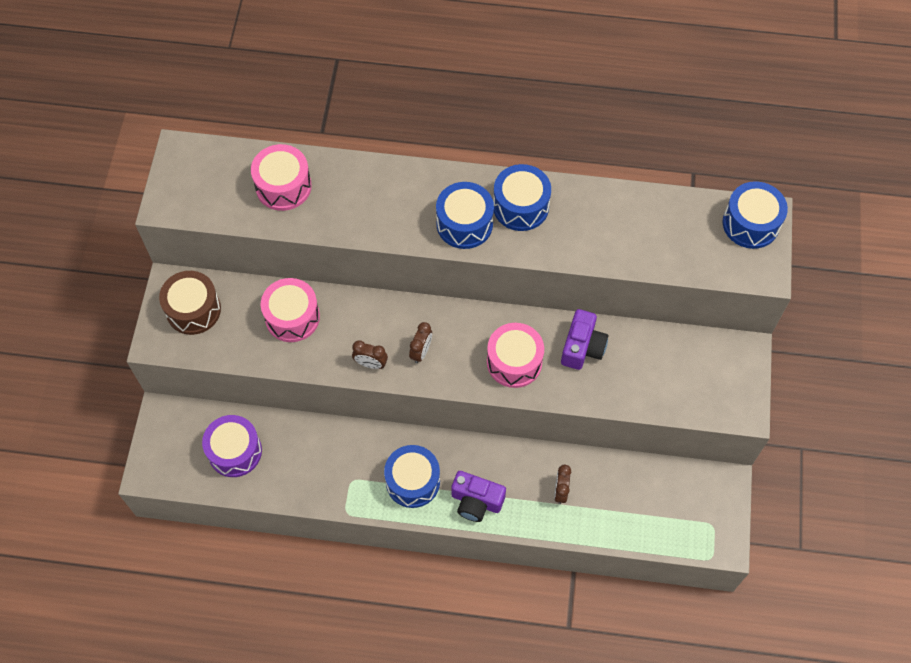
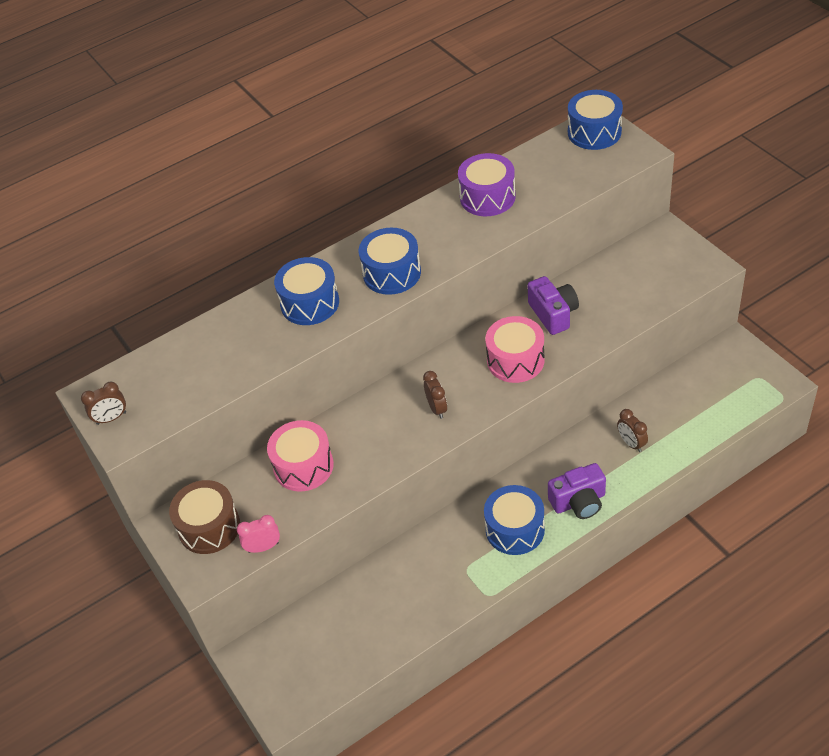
camera: 35 degrees left, 15 degrees down
(211, 356) = (263, 547): none -> pink clock
(235, 451) = (343, 631): purple drum -> purple drum (487, 197)
(283, 186) = (213, 353): pink drum -> none
(371, 364) = (406, 447): brown clock -> brown clock (111, 418)
(520, 206) = (421, 233): blue drum -> blue drum (310, 303)

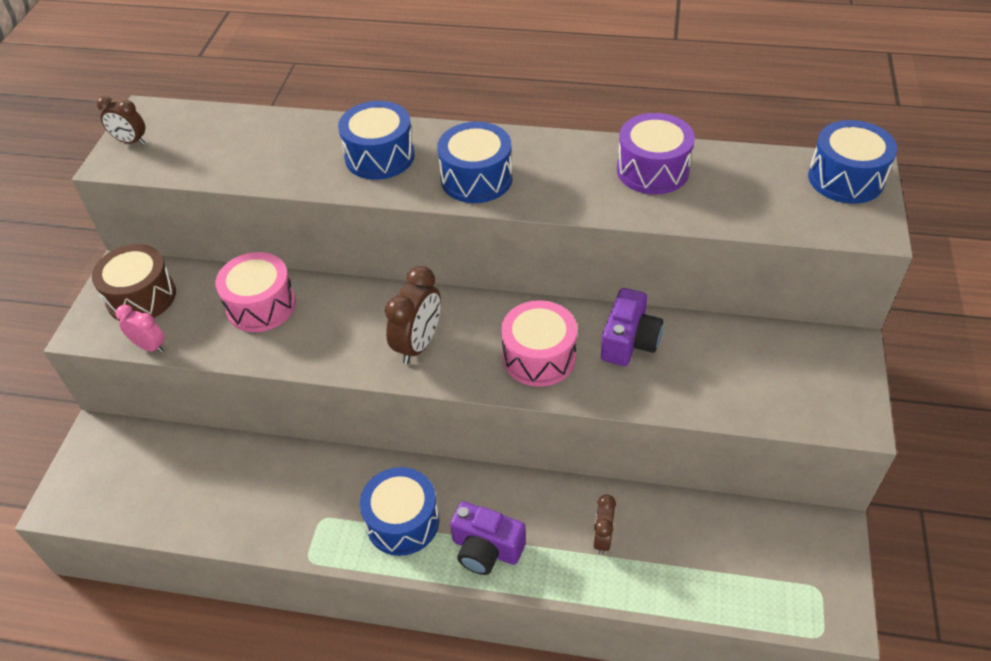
camera: 40 degrees right, 0 degrees up
(437, 408) = (418, 344): brown clock -> brown clock, size x1.62

